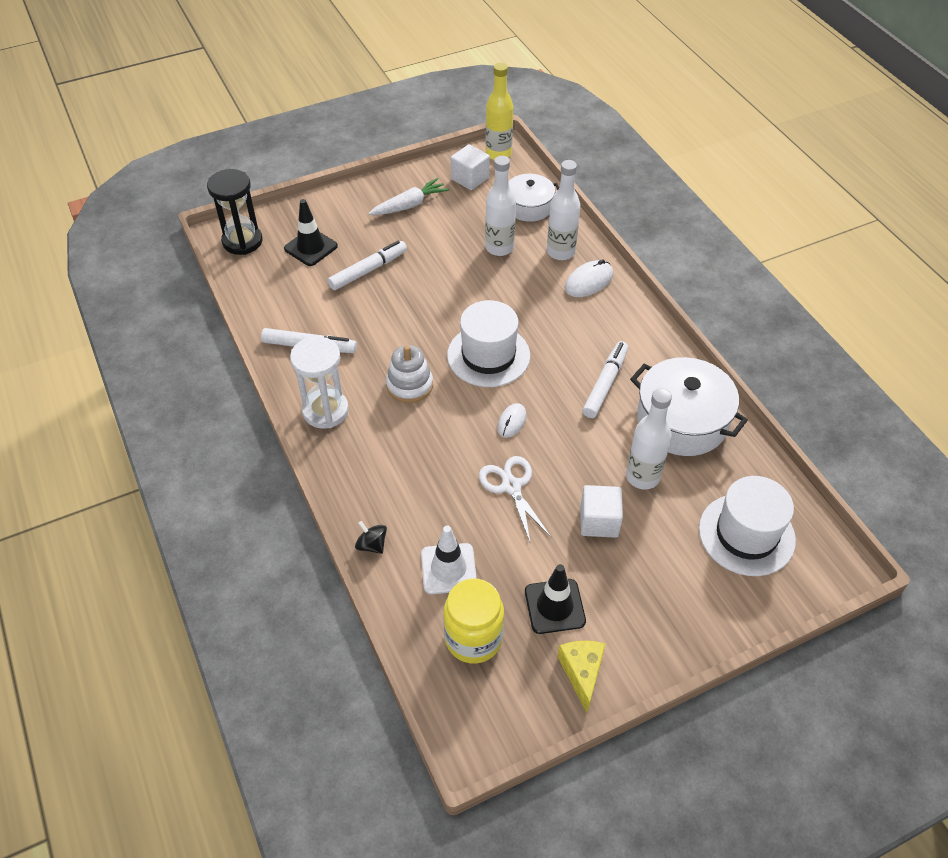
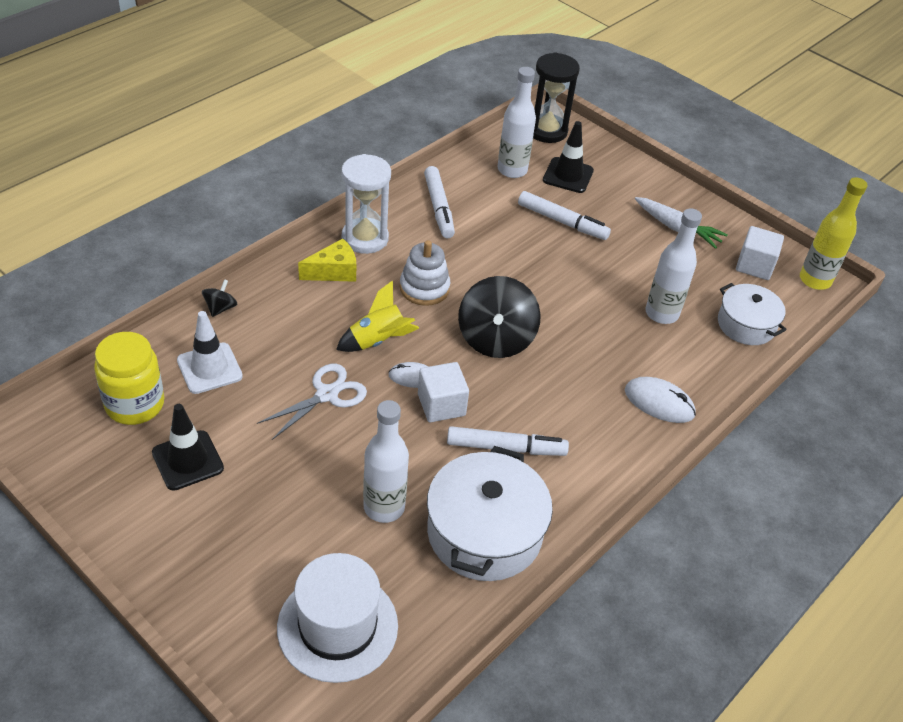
camera: 65 degrees right, 5 degrees down
(461, 434) = (378, 341): none -> yellow rocket
(488, 355) = (496, 339): white hat -> black spinning top
(560, 252) = (690, 368): white bottle -> white bottle (512, 170)
(582, 673) = (113, 498): yellow cheese -> yellow cheese (334, 271)
(599, 521) = (307, 478): white cube -> white cube (441, 405)

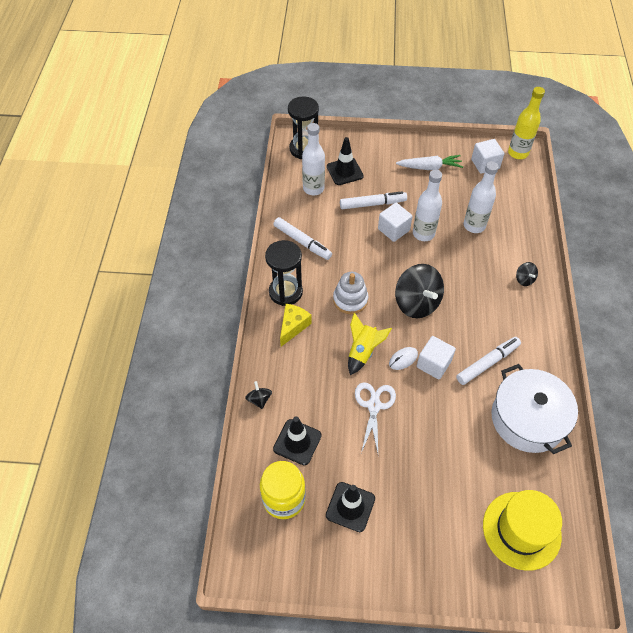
camera: 35 degrees left, 10 degrees up
(209, 368) = (297, 442): white traffic cone -> black traffic cone
(337, 626) = (521, 530): white hat -> yellow hat
(365, 238) = (285, 292): white hourglass -> black hourglass
(384, 507) = (471, 446): white bottle -> white bottle (423, 233)
(556, 258) = (393, 229): none -> white cube
(659, 402) = (524, 279): white mouse -> black spinning top
(746, 325) = (515, 203): white pot -> none

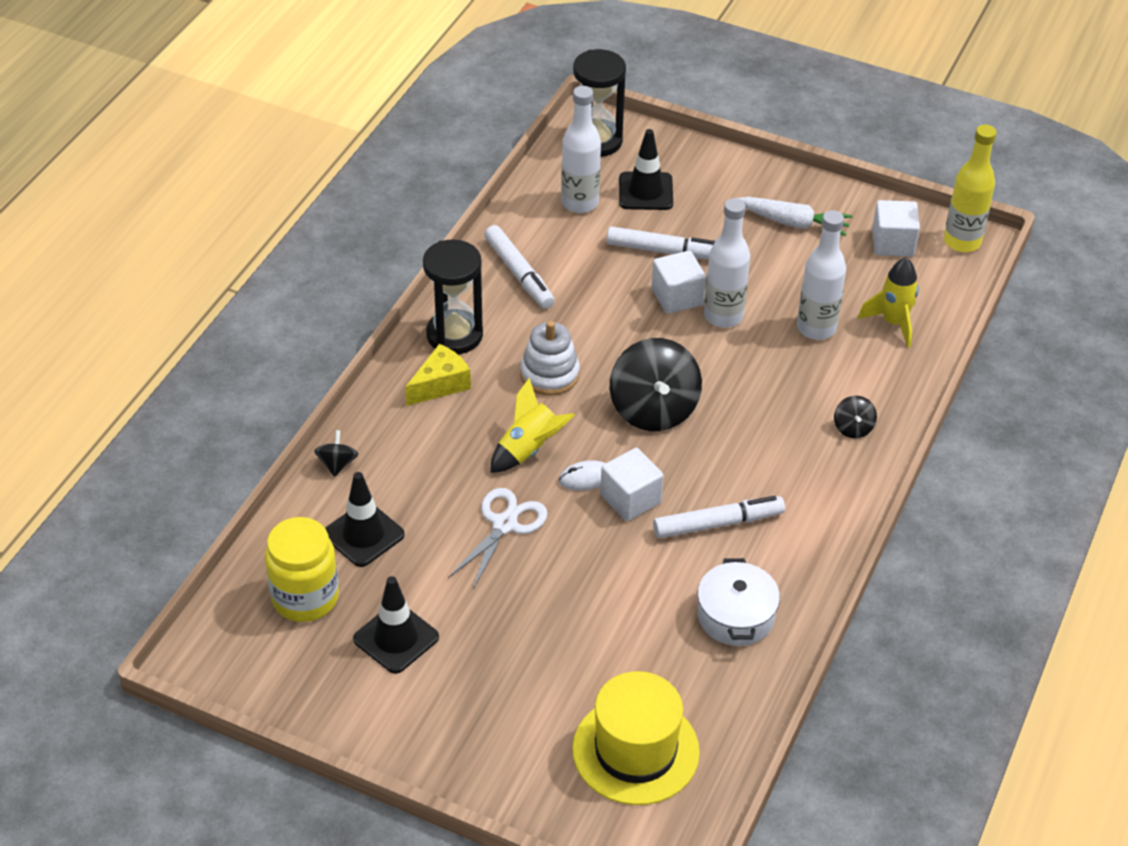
camera: 20 degrees right, 10 degrees down
(510, 210) = (893, 323): none -> yellow rocket
(527, 419) = (736, 616): white pot -> white pot, size x0.62

